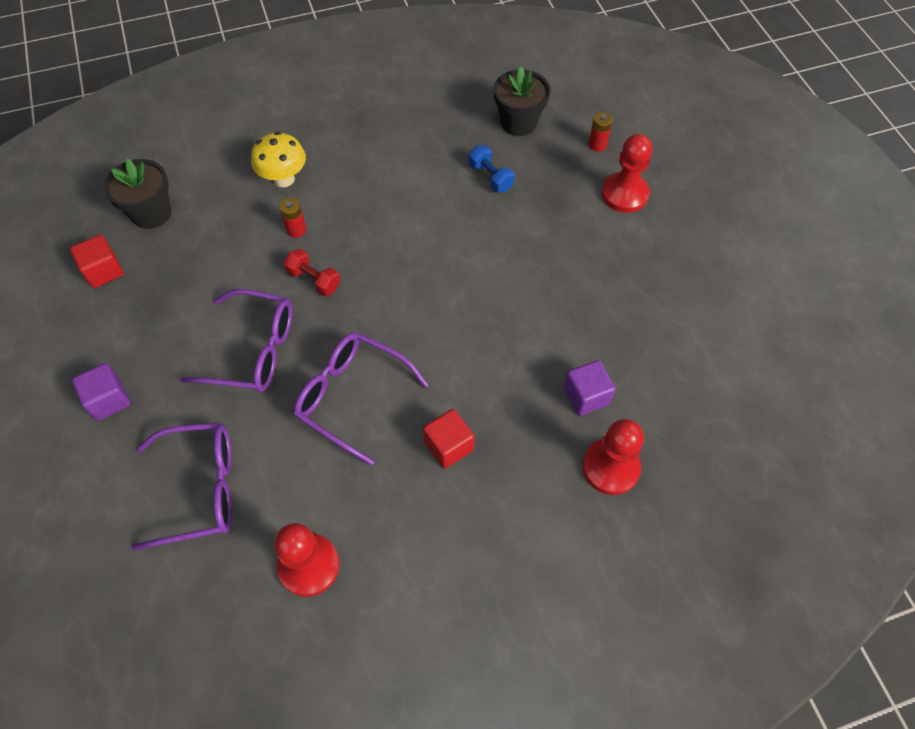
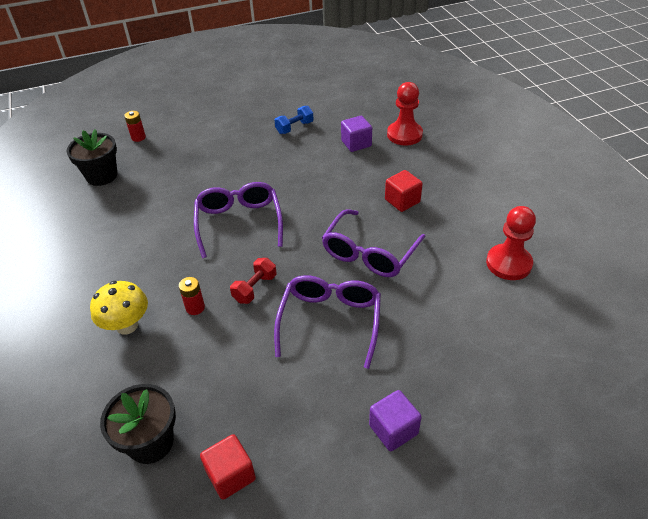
camera: 90 degrees left, 15 degrees down
(199, 489) = (467, 338): purple glasses -> purple glasses (239, 223)
(490, 177) = (158, 189): blue dumbbell -> blue dumbbell (294, 128)
(624, 194) = (189, 126): red pawn -> none

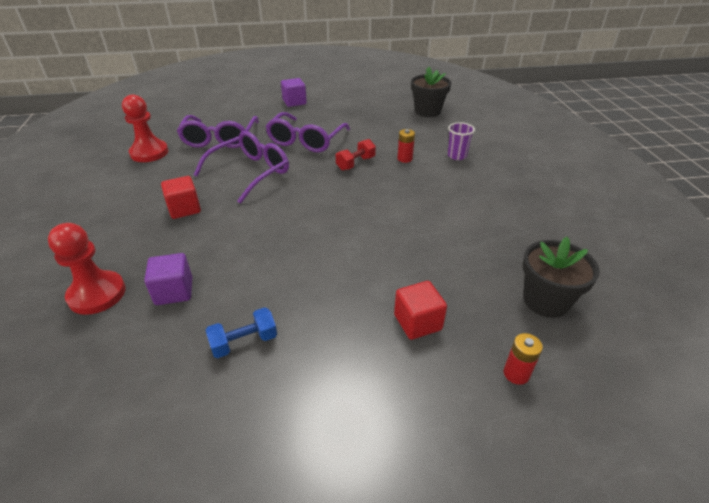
camera: 170 degrees left, 5 degrees down
(127, 325) = (457, 156): yellow mushroom -> purple cup
(231, 475) = (384, 99): red cube -> red cube (417, 322)
(239, 223) = (360, 212): purple glasses -> purple glasses (220, 139)

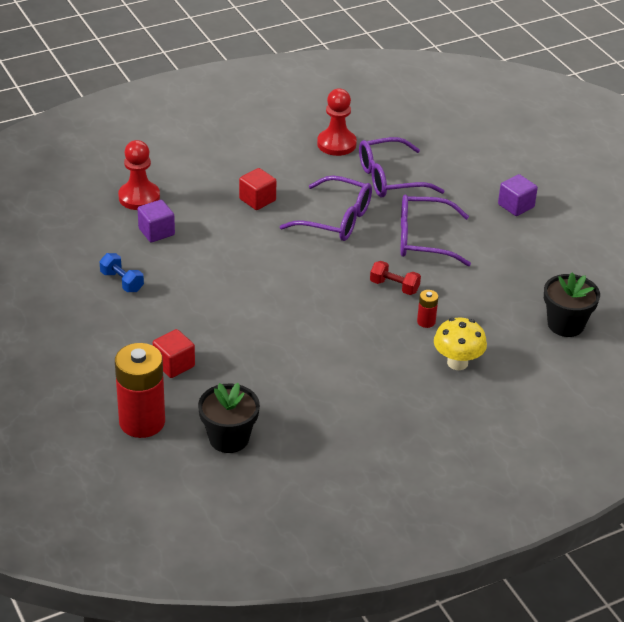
camera: 70 degrees right, 0 degrees up
(457, 156) = (457, 363): purple cup -> yellow mushroom
(516, 373) = (142, 422): red battery -> red battery, size x2.30

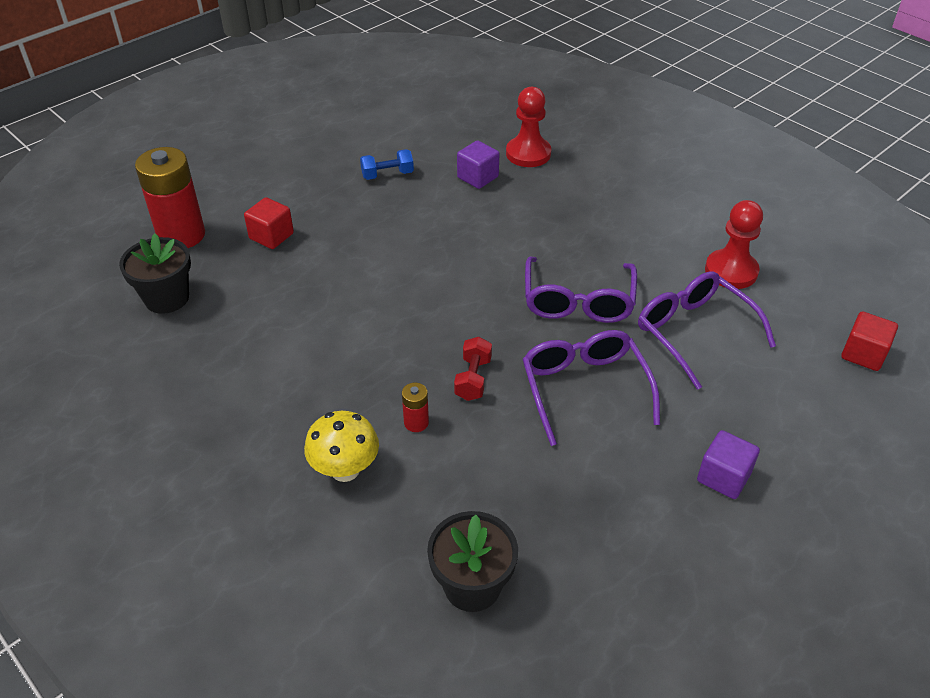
camera: 75 degrees right, 5 degrees up
(122, 281) = (387, 175): blue dumbbell -> blue dumbbell turned 45 degrees clockwise
(257, 200) = (576, 232): red cube -> red cube (863, 354)

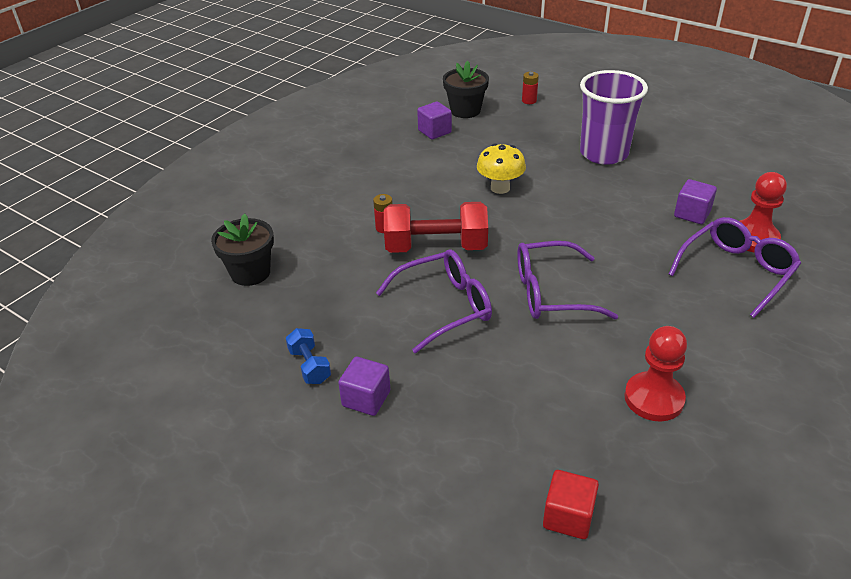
camera: 80 degrees right, 5 degrees down
(181, 235) = (529, 101): red battery -> red battery, size x0.43
(204, 338) = (434, 131): none -> purple cube
(271, 236) = (548, 133): red cube -> none
(340, 205) = (604, 153): none -> purple cup
(345, 470) = (336, 206): yellow mushroom -> yellow mushroom (500, 188)
(387, 175) = (659, 167): blue dumbbell -> blue dumbbell (309, 366)
(473, 379) = (436, 247): red dumbbell -> red dumbbell, size x2.00
(694, 333) = (543, 373): purple glasses -> purple glasses (736, 272)

